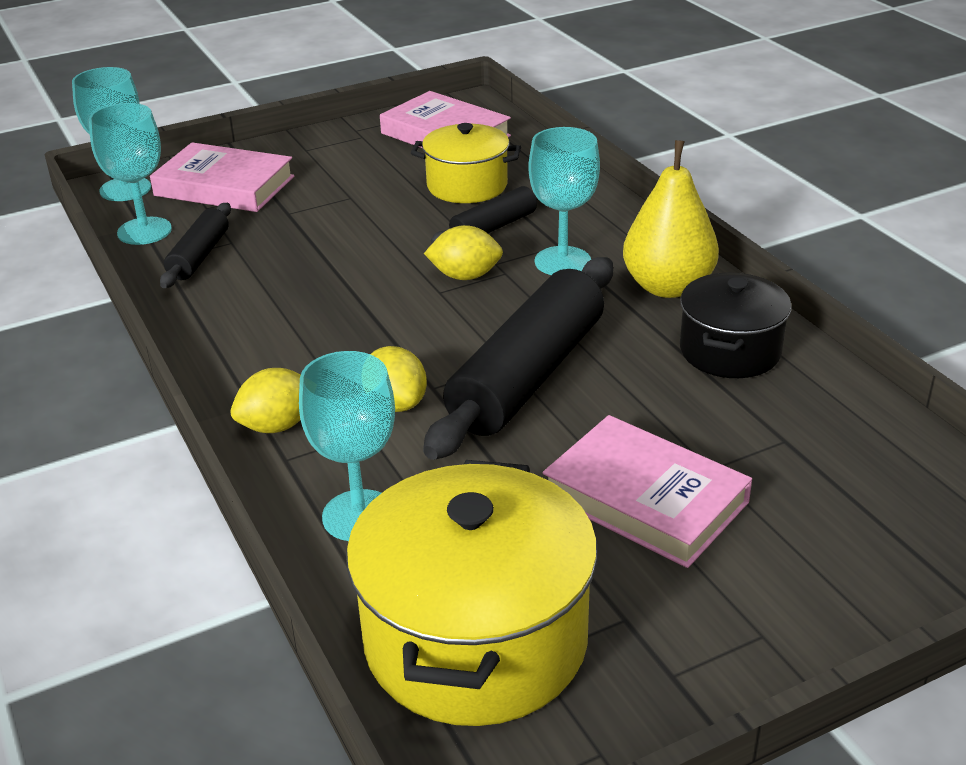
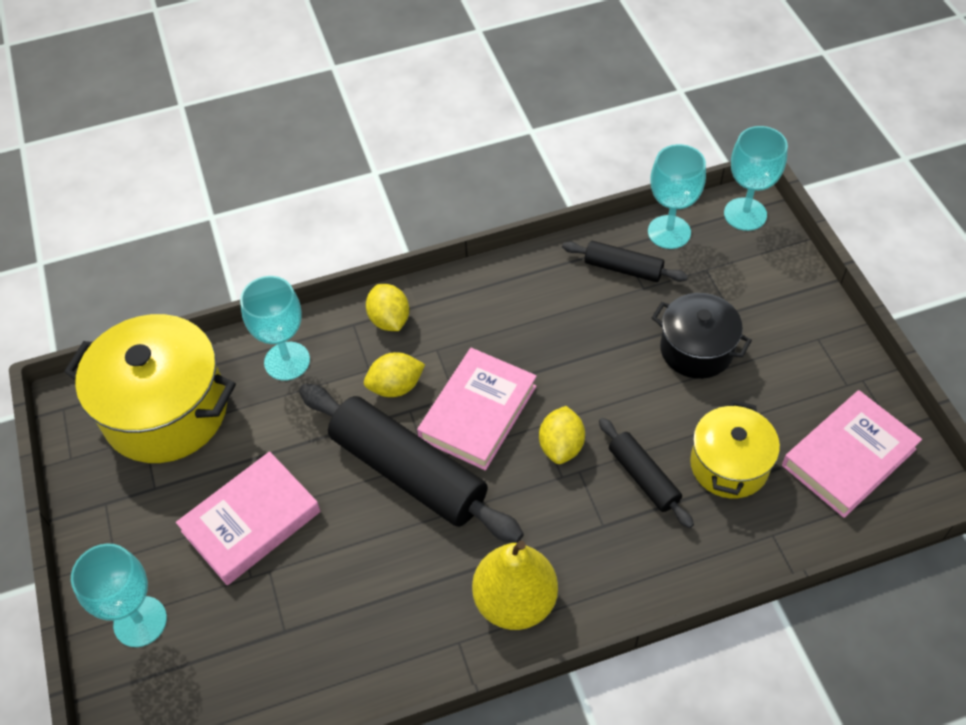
camera: 100 degrees right, 20 degrees up
(224, 186) = (745, 280): pink book -> pink book (478, 412)
(562, 261) = (573, 524): turquoise goblet -> turquoise goblet (140, 621)
(730, 351) = (406, 625): black pot -> black pot (696, 349)

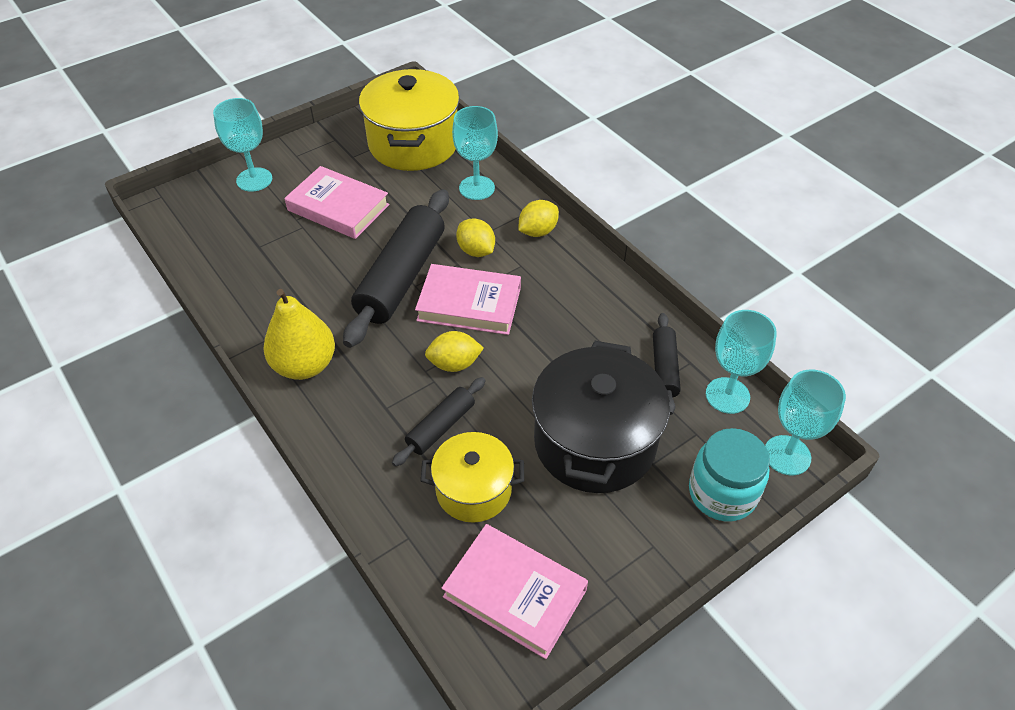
camera: 70 degrees right, 5 degrees down
(696, 349) = (595, 442): black pot -> black pot, size x1.68
(774, 272) = (722, 493): none -> turquoise jar

